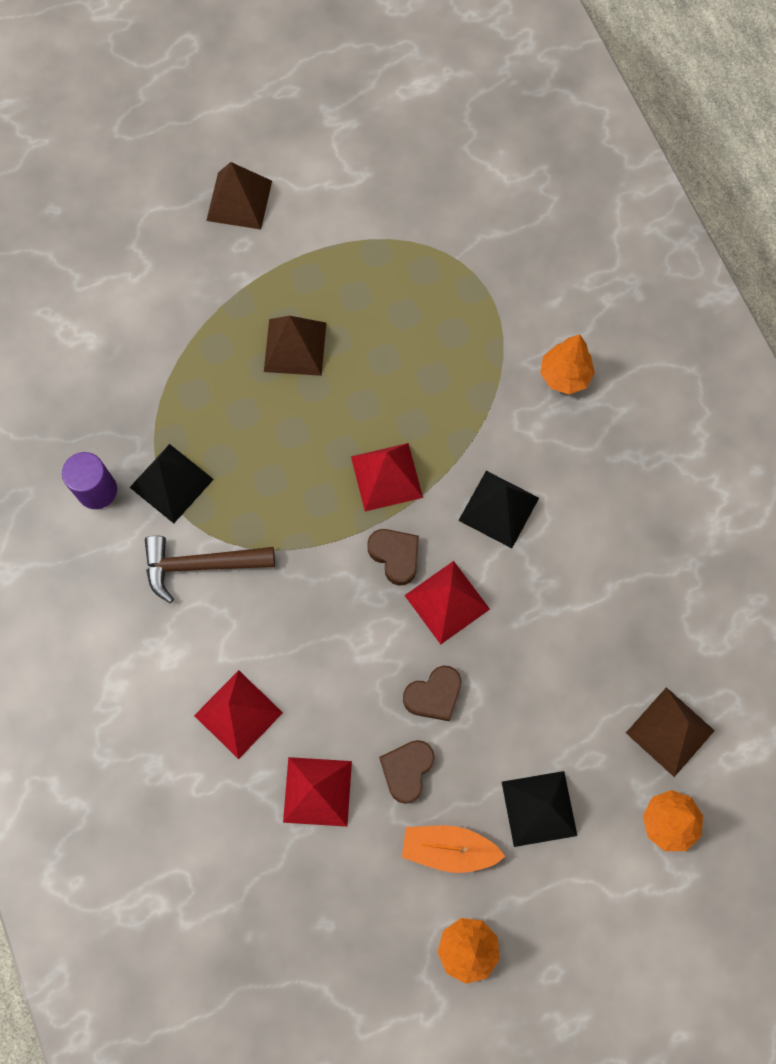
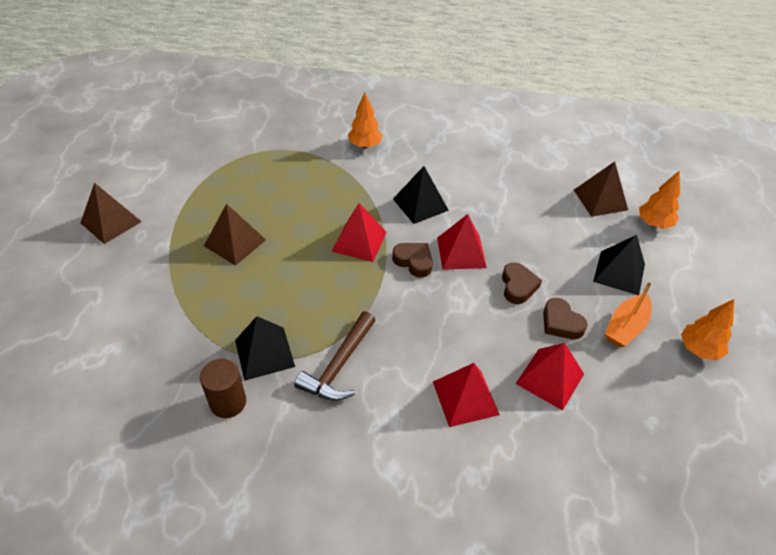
camera: 60 degrees left, 25 degrees down
(97, 490) = (228, 402): purple cylinder -> brown cylinder
(395, 556) = (414, 261): brown heart -> brown heart turned 45 degrees clockwise

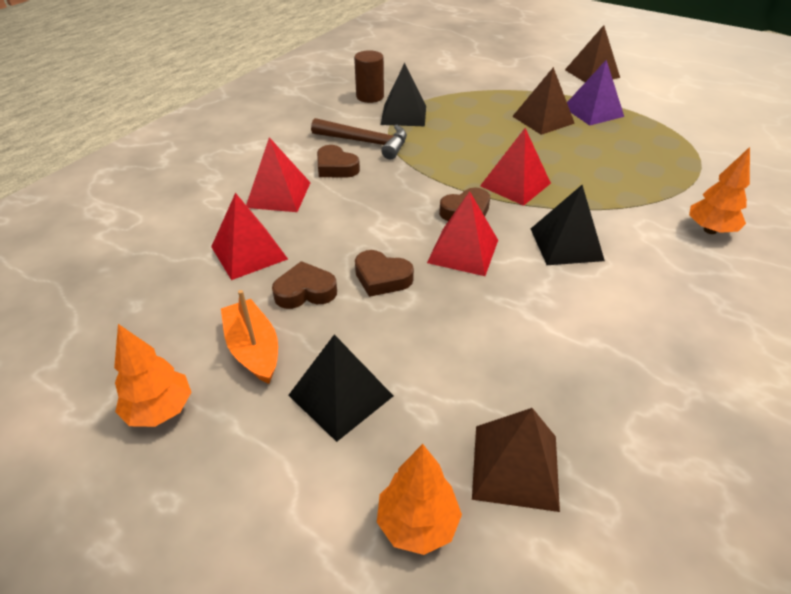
camera: 115 degrees right, 5 degrees down
(205, 212) = (593, 111): none -> purple pyramid
(339, 365) = (365, 142): brown hammer -> brown hammer turned 150 degrees clockwise
(397, 372) = (336, 167): none -> brown heart

